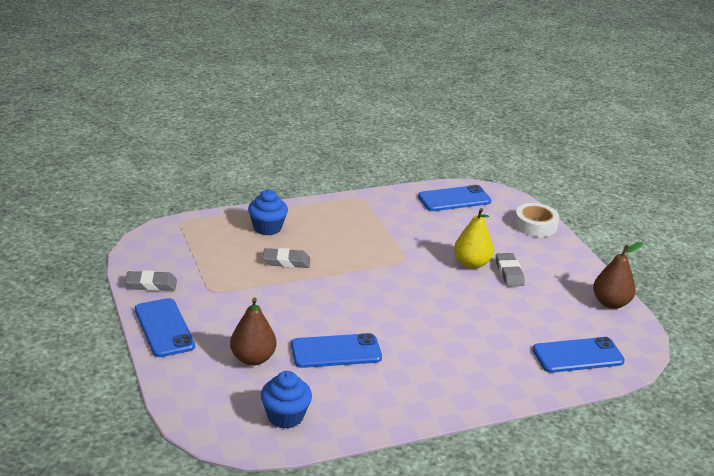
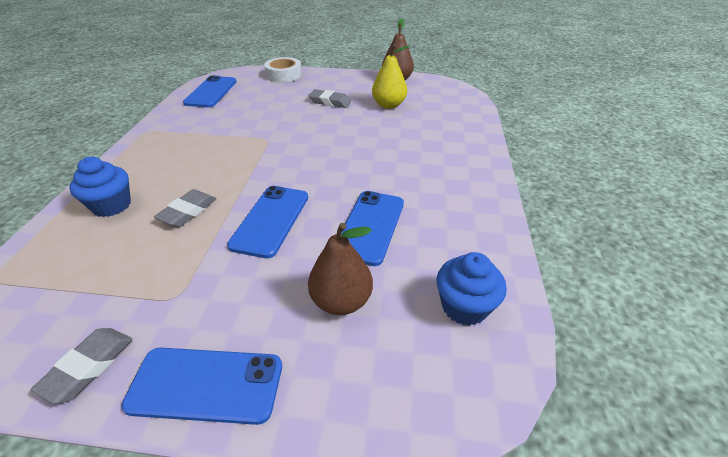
camera: 60 degrees left, 10 degrees up
(471, 263) = (303, 112): yellow pear -> yellow pear (388, 105)
(578, 356) = (448, 109): blue phone -> blue phone (271, 220)

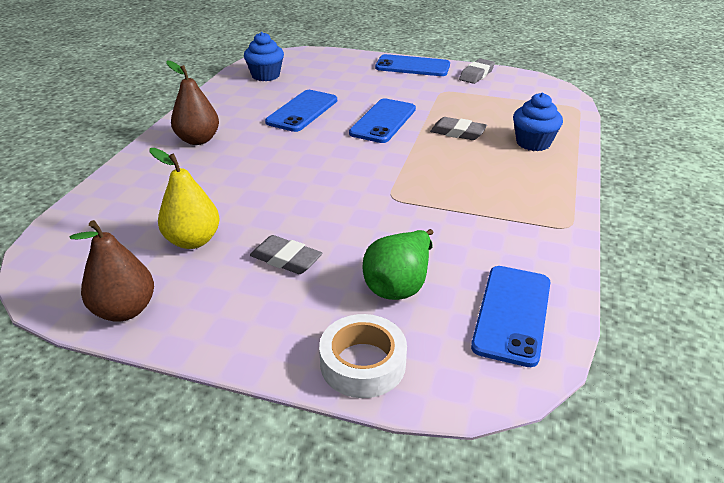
camera: 170 degrees left, 5 degrees down
(188, 211) = (458, 133): grey eraser -> grey eraser turned 75 degrees clockwise
(266, 97) = (399, 284): none -> green pear
(341, 301) = (338, 82): brown pear -> brown pear (198, 140)

